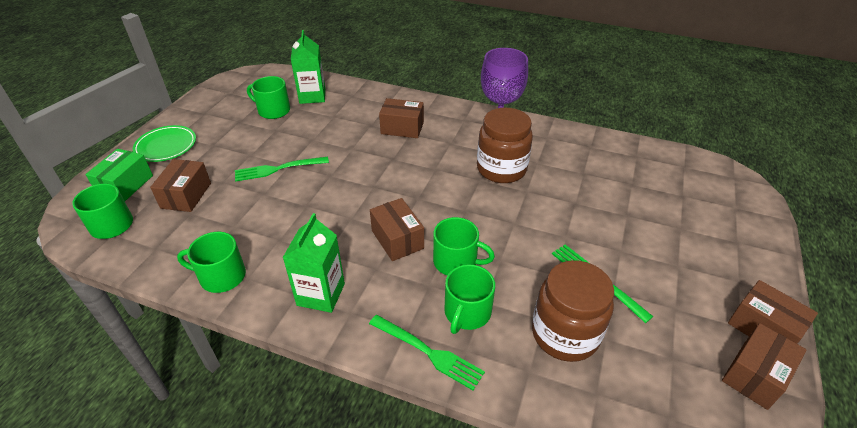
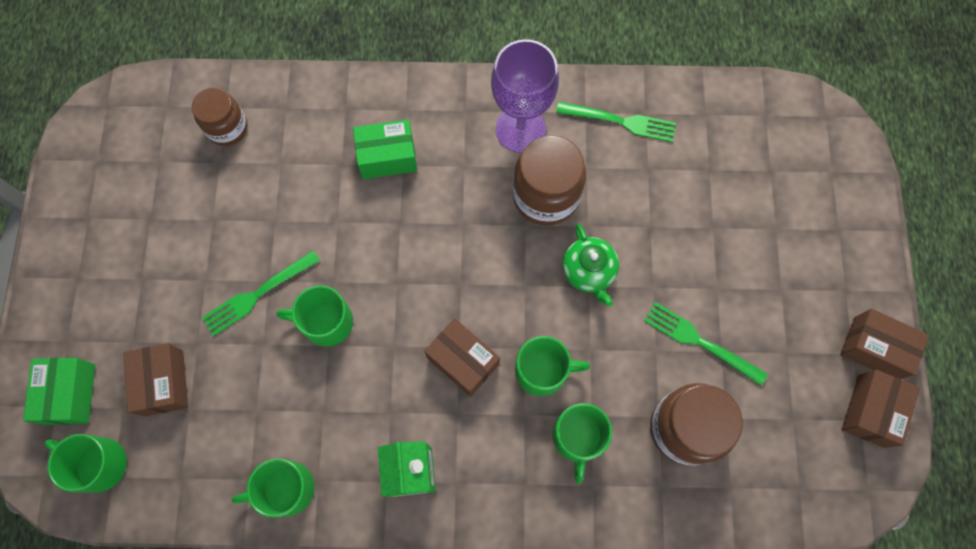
camera: 20 degrees left, 30 degrees up
(166, 146) = (75, 304): green plate -> none
(273, 110) = (186, 179): green mug -> green mug (326, 322)
(312, 96) = (227, 128): green carton -> brown jar
(402, 128) = (387, 157): brown box -> green box
(428, 352) = (556, 502): green fork -> green fork (620, 121)
(517, 215) = (589, 271): none -> green teapot

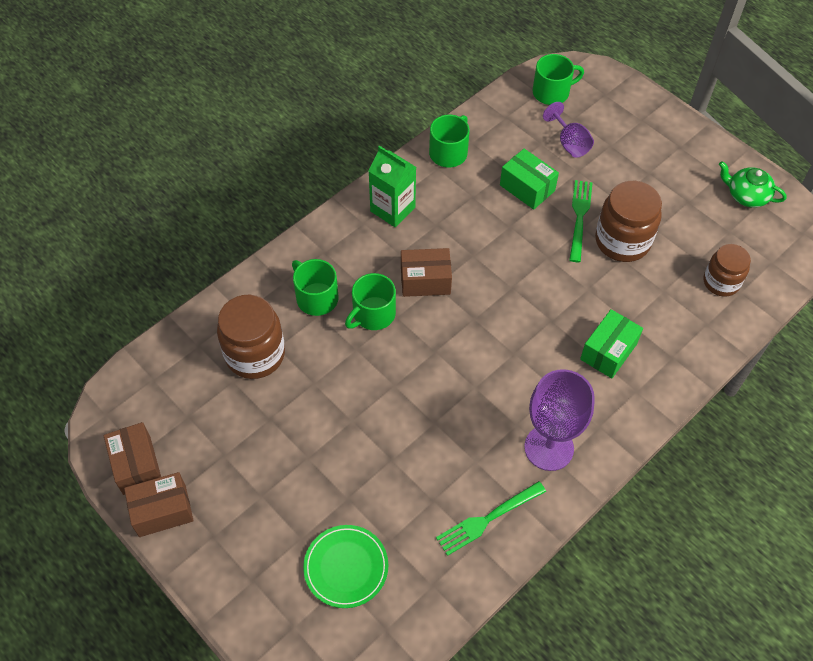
camera: 135 degrees right, 15 degrees down
(70, 394) = (606, 104): green box -> green box (527, 188)
(163, 383) = (569, 143): brown box -> purple goblet
(326, 322) = (525, 236): green mug -> none
(546, 196) = (482, 417): brown jar -> brown jar (622, 241)
(589, 271) = (403, 394): green teapot -> green teapot (746, 195)
(700, 342) = (289, 412): green fork -> none
(758, 179) = (346, 567): none -> green plate

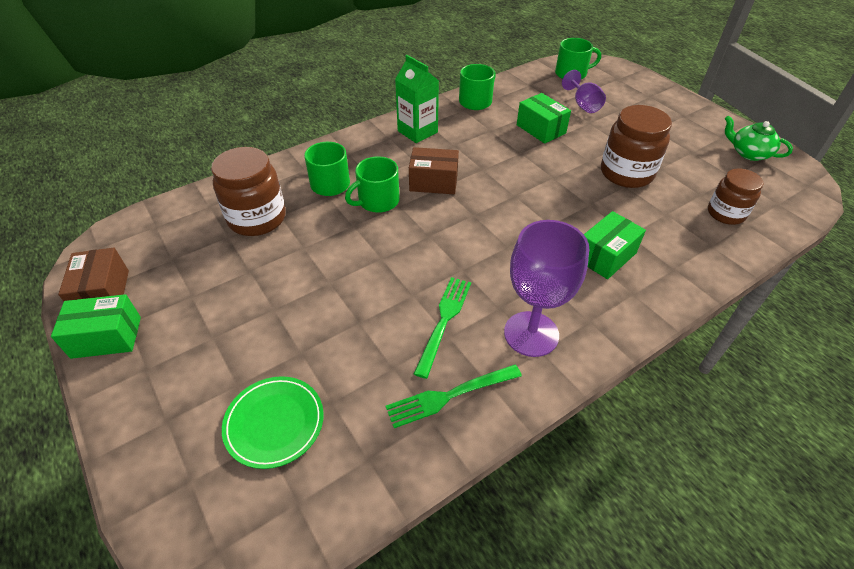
camera: 10 degrees right, 10 degrees down
(162, 511) = (106, 337): brown box -> green box
(579, 217) = (586, 153): green fork -> green fork (444, 321)

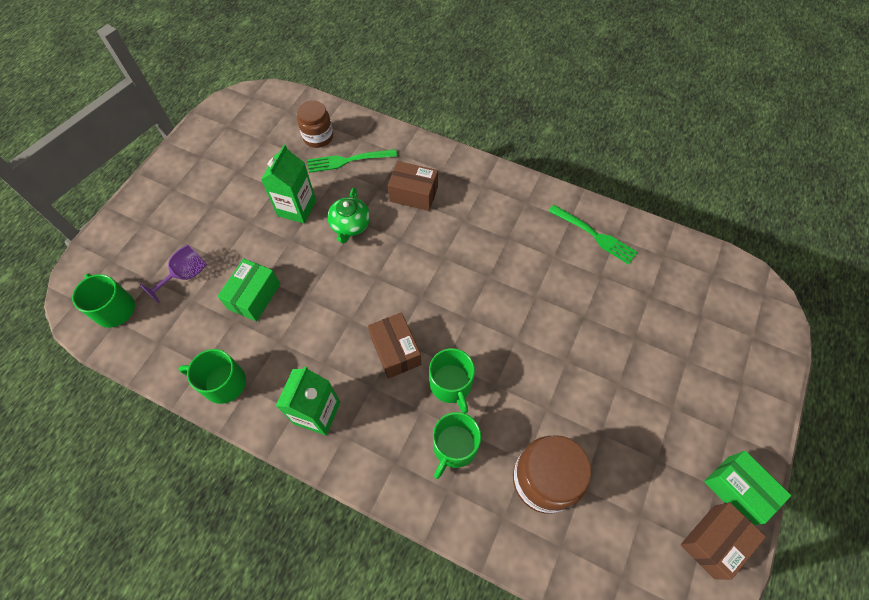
camera: 120 degrees left, 15 degrees up
(274, 423) = (688, 317): green plate -> none
(378, 201) = (451, 384): green mug -> green mug turned 45 degrees clockwise
(444, 321) = (544, 265): green fork -> green fork (348, 160)
(531, 334) = (517, 212): purple goblet -> none
(605, 256) = (413, 194): green box -> brown box
(626, 173) = (297, 208): brown jar -> green carton
(749, 153) = (221, 135): green teapot -> green teapot (350, 225)

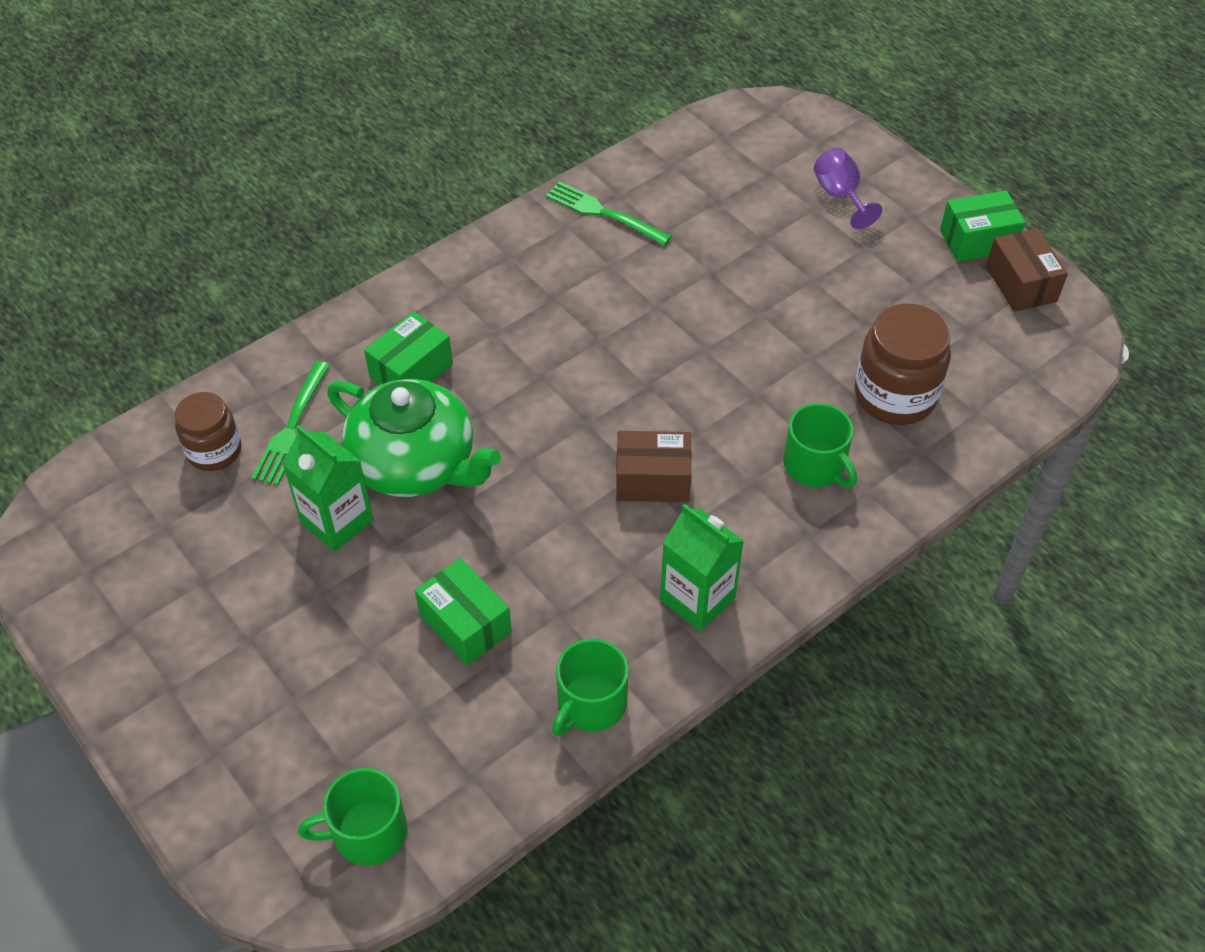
camera: 65 degrees left, 10 degrees down
(186, 275) = (367, 709): purple goblet -> purple goblet (840, 196)
(350, 225) = (415, 464): green teapot -> green teapot, size x1.85
(413, 194) = (411, 371): brown box -> green box
(451, 384) = (731, 438): green mug -> none
(594, 235) = (604, 213): green fork -> green fork turned 120 degrees counterclockwise

